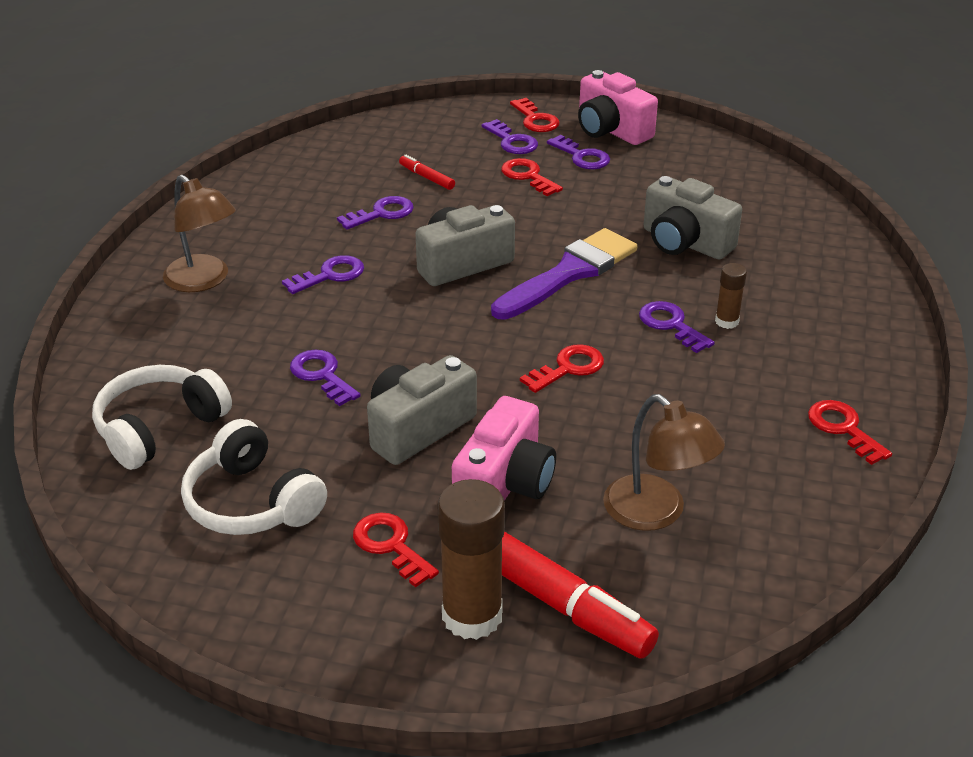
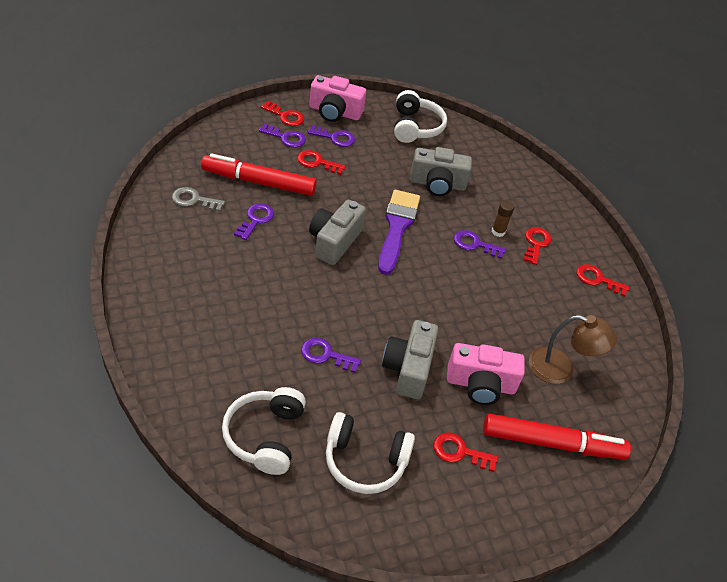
camera: 40 degrees left, 10 degrees up
(204, 281) = (190, 313): brown lamp -> none
(326, 175) = (194, 200): none -> grey key
(330, 275) = (266, 279): purple key -> none
(426, 177) = (259, 182): red marker -> red marker, size x2.36
(472, 616) = (532, 474): brown glue stick -> none
(505, 484) = (480, 384): pink camera -> pink camera turned 105 degrees clockwise
(568, 368) = (449, 294): red key -> red key (536, 244)
(719, 172) = (415, 127): none -> white headphones

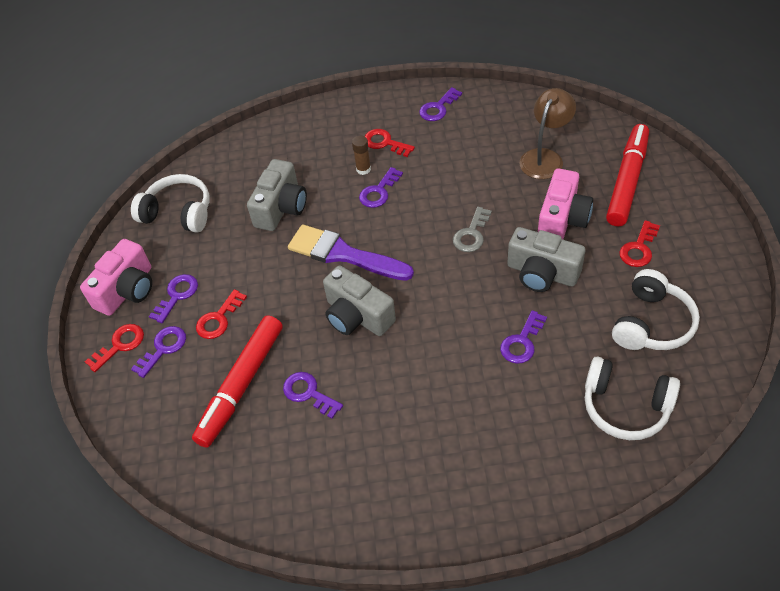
camera: 65 degrees left, 5 degrees up
(194, 200) = (260, 462): grey key -> grey key (471, 234)
(597, 279) = (438, 108): red key -> purple key

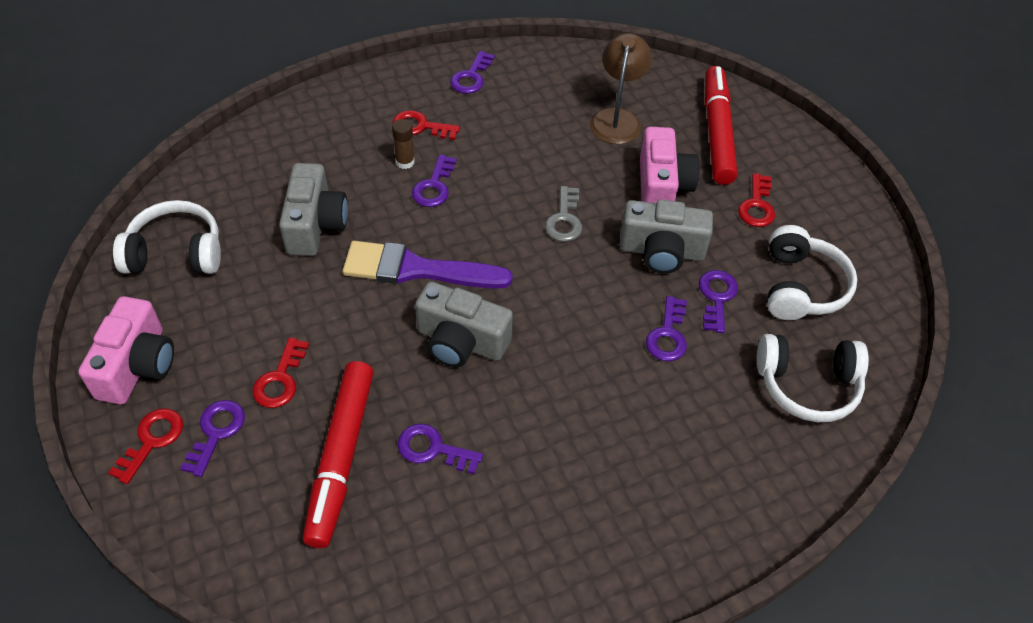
camera: 25 degrees left, 0 degrees up
(177, 295) = (211, 360): purple key -> purple key (716, 297)

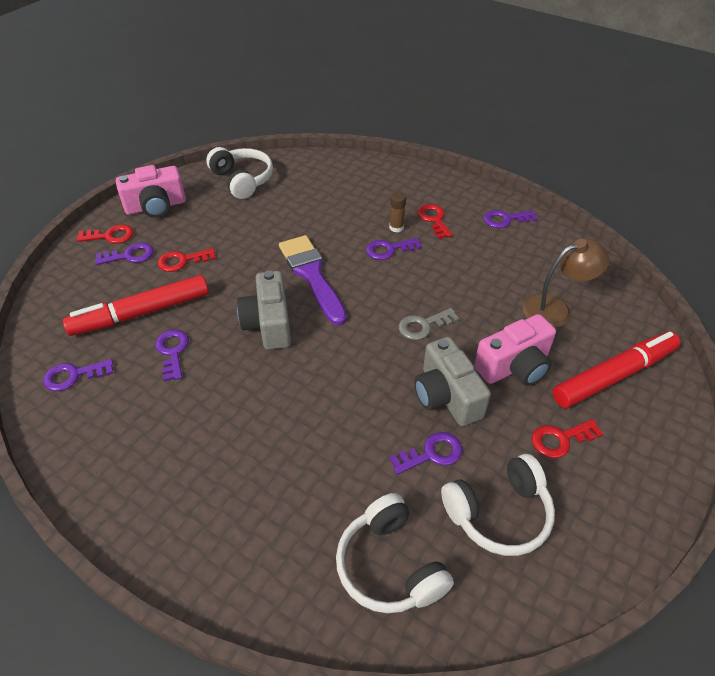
camera: 60 degrees right, 5 degrees down
(315, 225) = (309, 217): grey camera -> none
(668, 335) = (365, 437): purple key -> purple key (73, 376)

